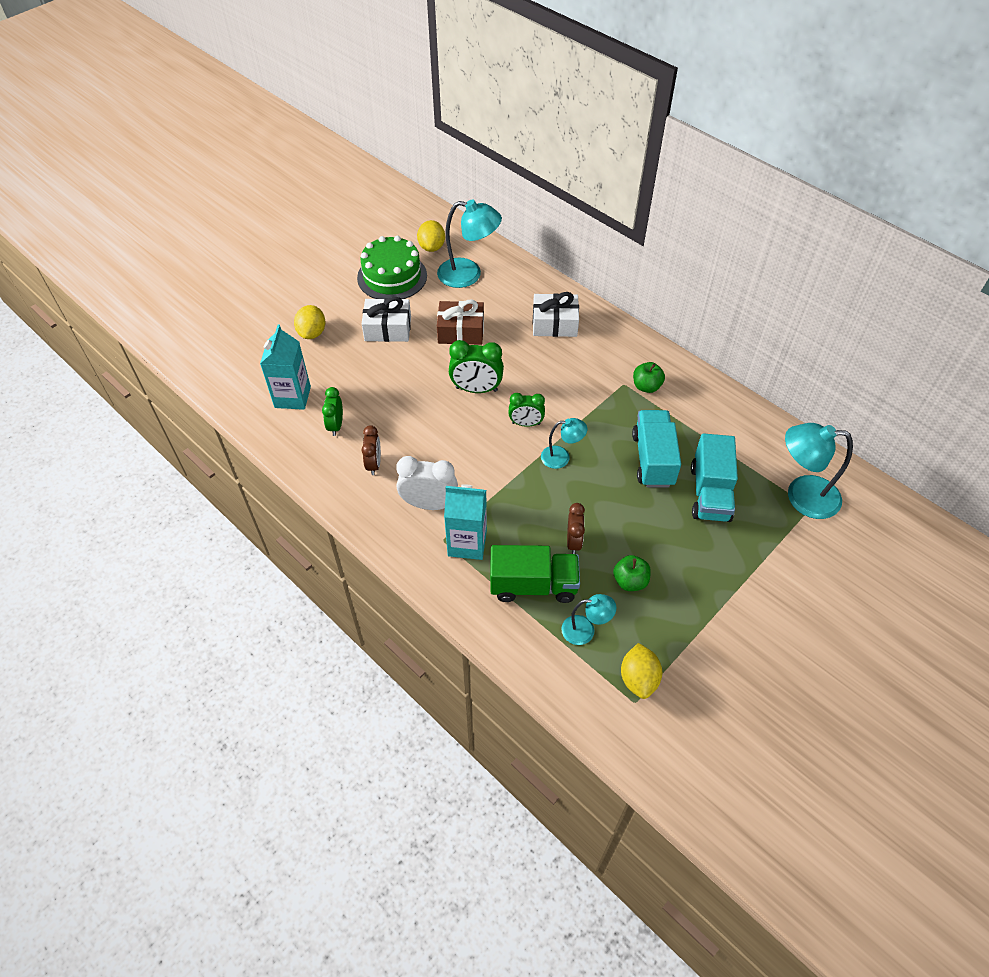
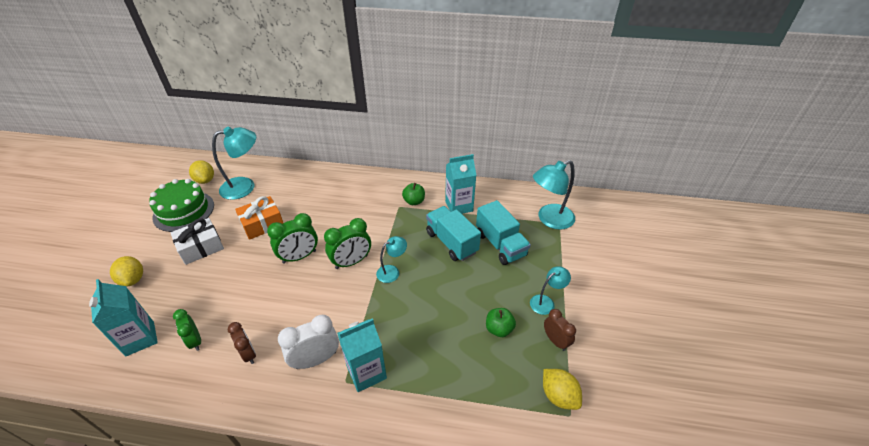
camera: 35 degrees left, 10 degrees down
(461, 331) = (262, 224): brown gift -> orange gift
(526, 423) = (351, 262): green clock -> green clock, size x1.53
(533, 585) = (438, 373): green truck -> none
(554, 324) = (327, 191): white gift -> none
(573, 541) = (442, 324): brown clock -> brown clock (555, 341)
(585, 630) = (498, 384): turquoise lamp -> turquoise lamp (546, 302)
(697, 420) = (459, 206): none -> turquoise carton

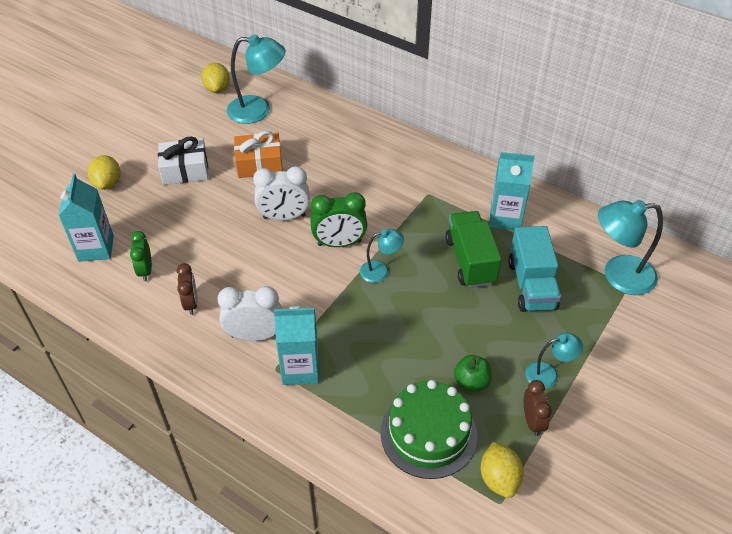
camera: 25 degrees right, 5 degrees up
(184, 211) = (182, 120): green cake -> green cake (428, 433)
(299, 257) = (284, 217): green clock -> white clock
(414, 201) = (450, 193): green apple -> none
(451, 242) = (470, 261): turquoise truck -> green truck

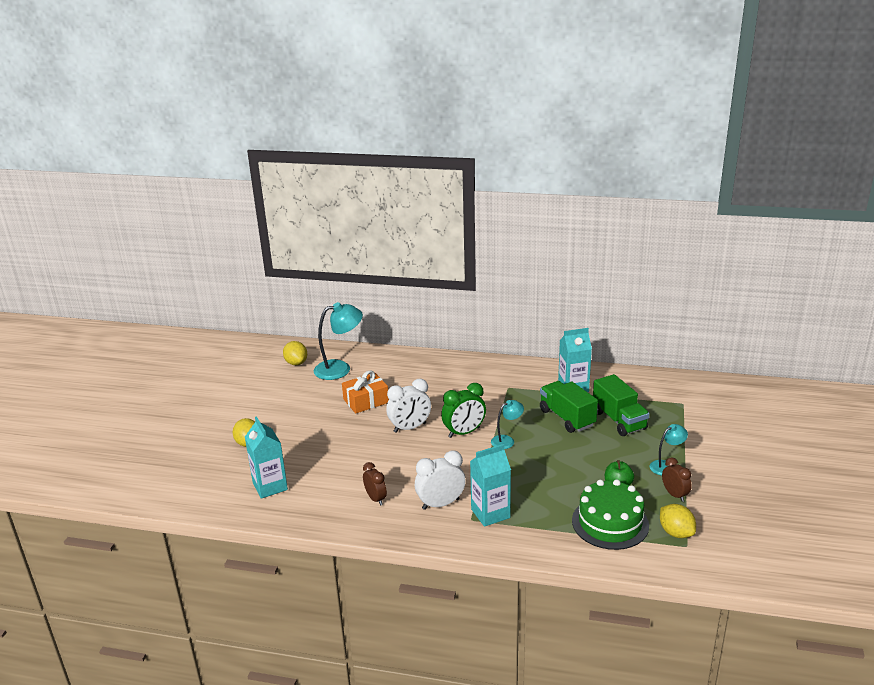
camera: 20 degrees left, 20 degrees down
(145, 270) = (323, 489): green clock -> none
(185, 170) = (308, 419): white gift -> none
(531, 285) = (619, 420): turquoise truck -> green truck
(618, 276) = (672, 400): turquoise lamp -> none

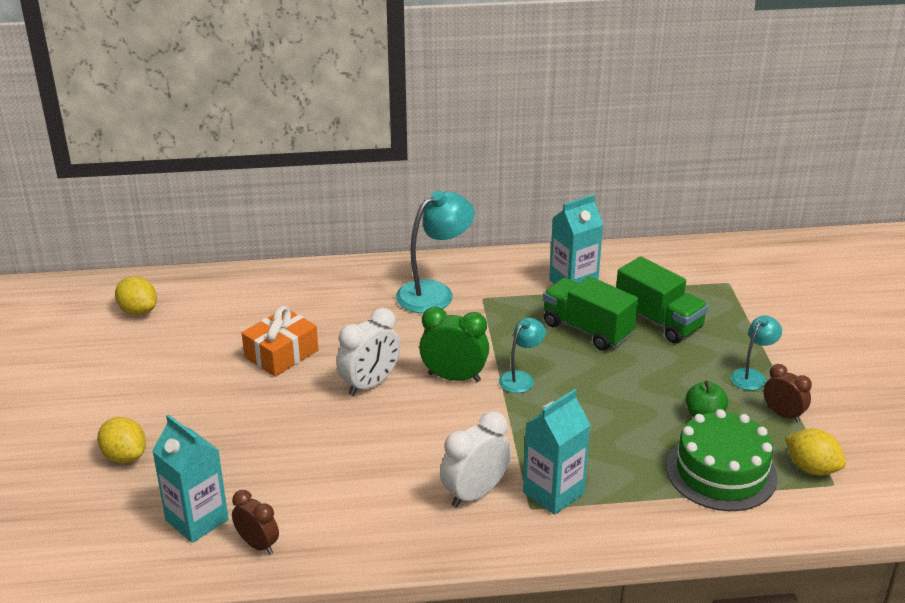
camera: 20 degrees left, 5 degrees up
(340, 368) = (214, 309): turquoise lamp -> turquoise lamp (434, 293)
(375, 499) = (374, 505): brown clock -> brown clock (258, 544)
(464, 432) = (454, 377): green clock -> green clock turned 120 degrees counterclockwise

